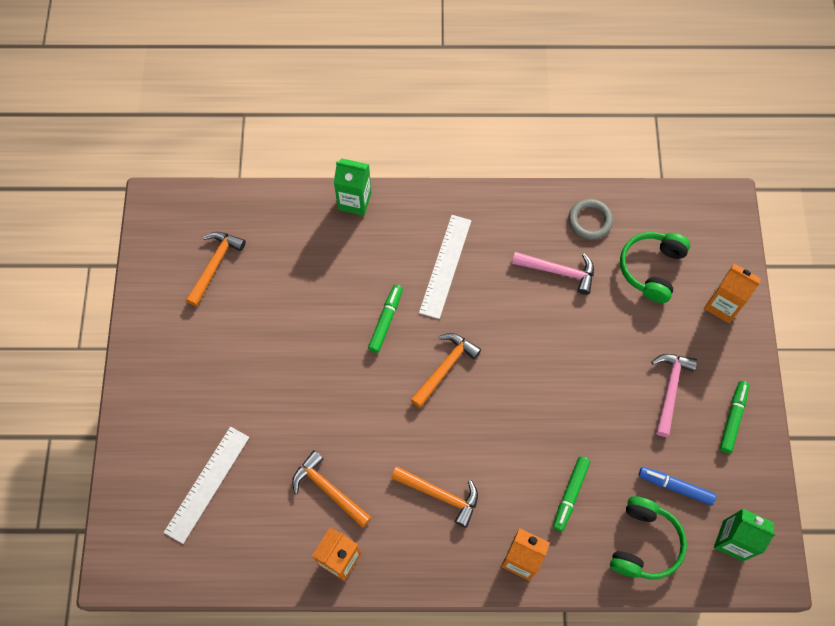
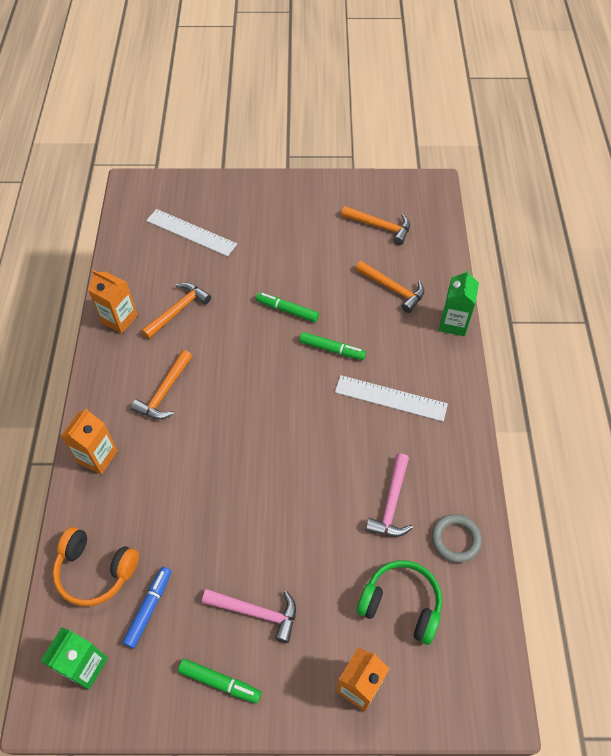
camera: 90 degrees right, 10 degrees down
(445, 367) = (285, 397): orange hammer -> orange hammer (393, 289)
(570, 494) = (152, 503): green marker -> green marker (287, 310)
(644, 543) = (95, 571): green headphones -> orange headphones

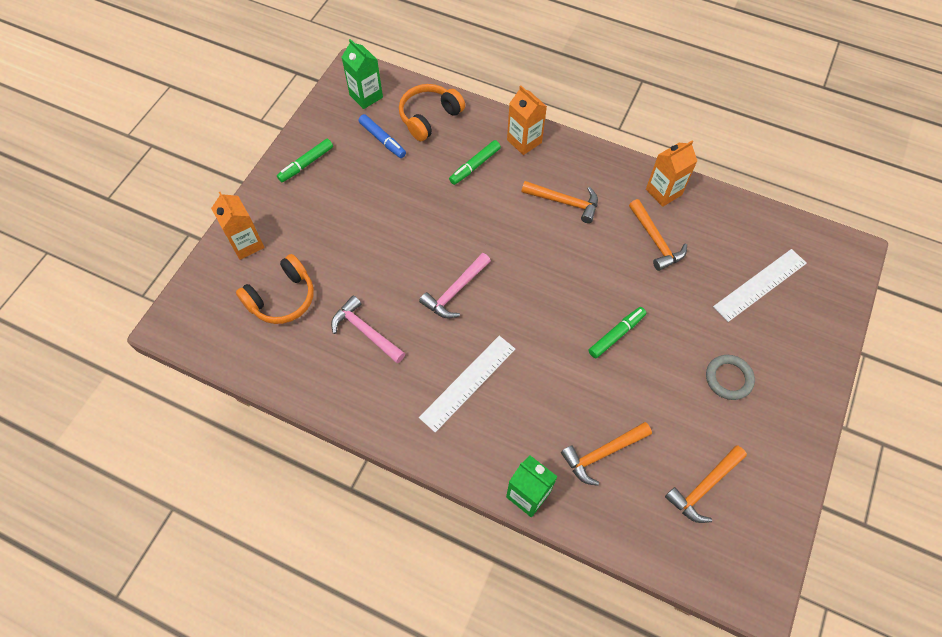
camera: 115 degrees right, 5 degrees up
(164, 392) = (565, 202): orange hammer -> orange hammer turned 150 degrees clockwise
(257, 612) = (338, 201): pink hammer -> pink hammer (455, 291)
(332, 349) = (549, 355): green marker -> green marker (475, 166)
(401, 604) = (282, 298): green headphones -> orange headphones
(455, 539) = (305, 366): grey ring -> grey ring (728, 378)

